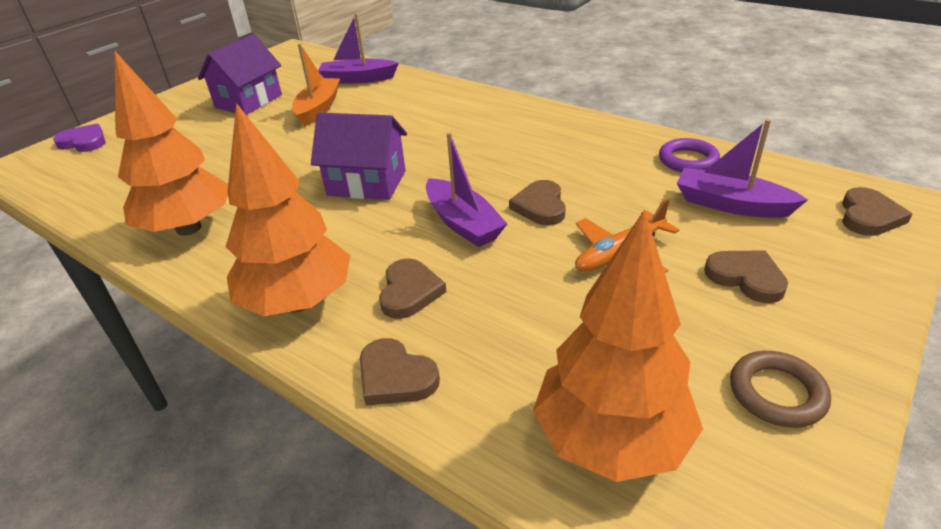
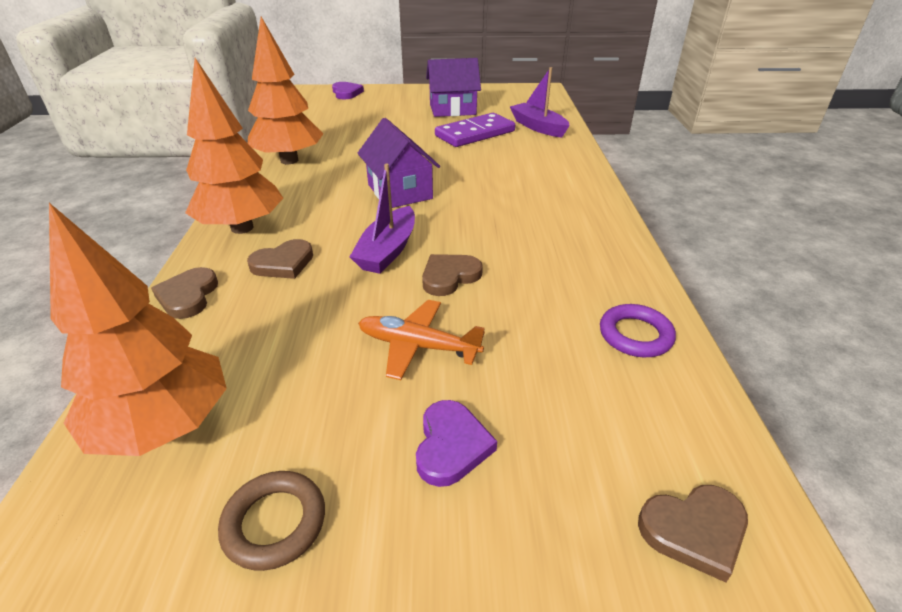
camera: 50 degrees right, 0 degrees up
(318, 109) = (475, 134): orange boat -> purple domino
(731, 205) = (581, 394): purple boat -> none
(746, 278) = (451, 446): brown heart -> purple heart

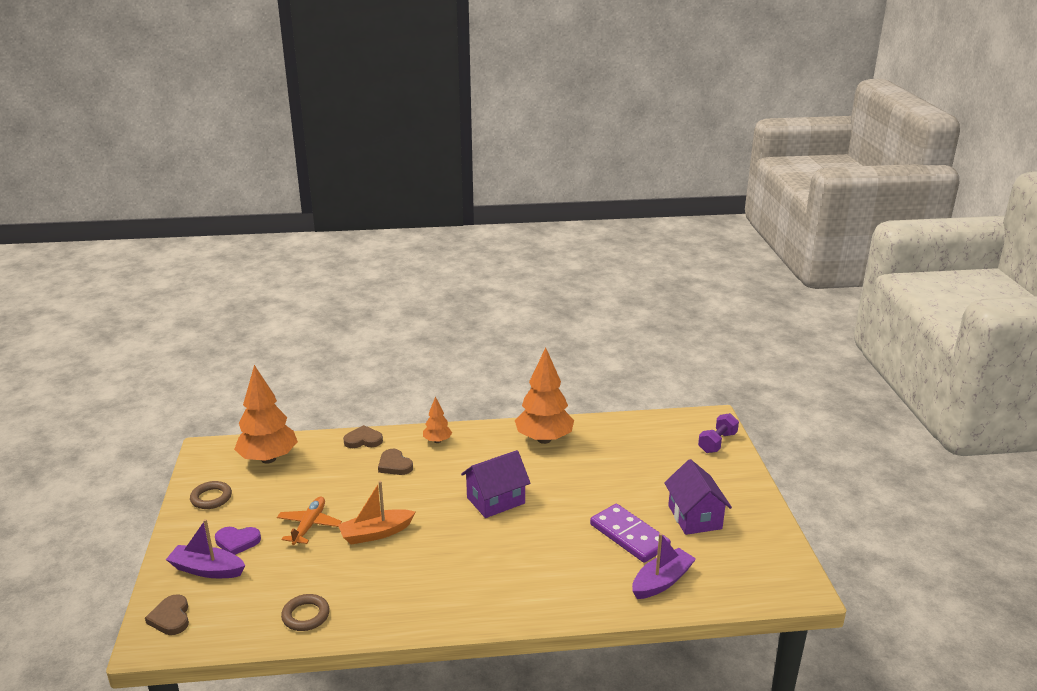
camera: 85 degrees right, 10 degrees down
(242, 228) = (437, 441): orange tree -> orange tree, size x0.50
(346, 93) = (717, 442): purple heart -> purple dumbbell
(388, 250) = (408, 504): purple boat -> purple boat (207, 570)
(449, 277) = (376, 533): brown heart -> orange boat
(635, 335) = (306, 615): purple ring -> brown ring

